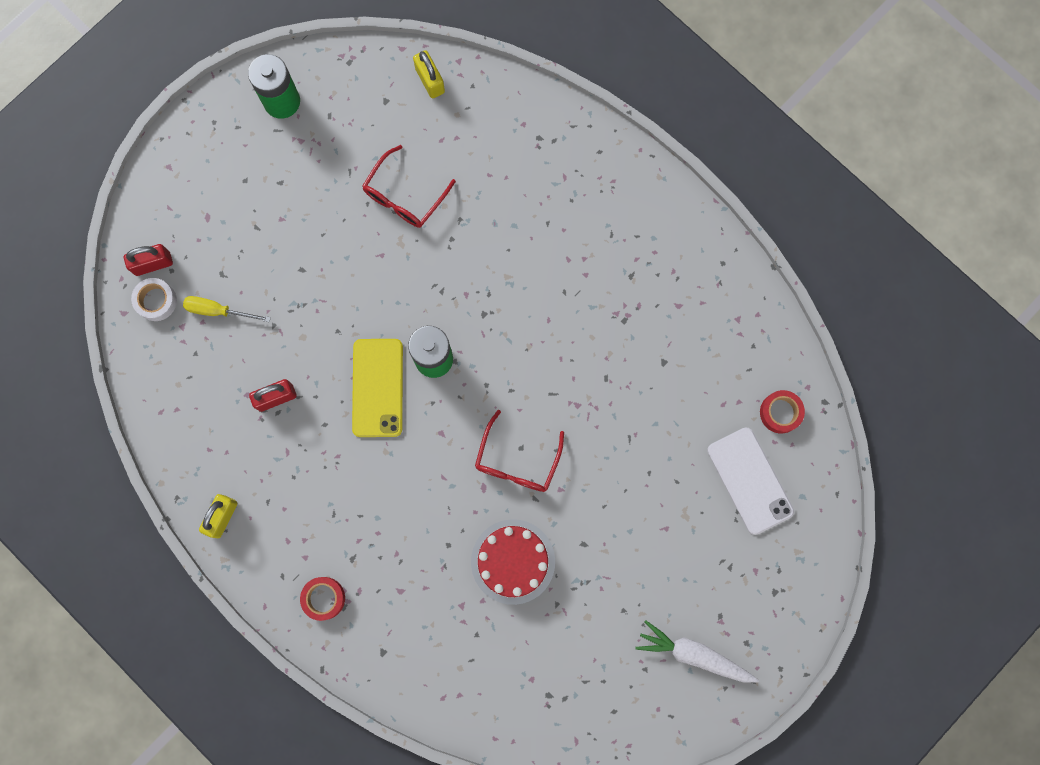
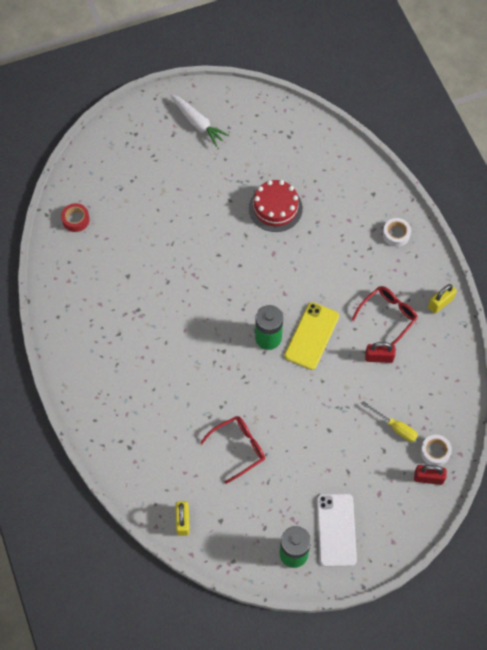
camera: 155 degrees left, 15 degrees down
(324, 598) = (396, 234): red tape -> white tape
(517, 461) = (246, 259): red glasses -> red glasses (388, 316)
(749, 481) = (115, 192): white phone -> white phone (336, 530)

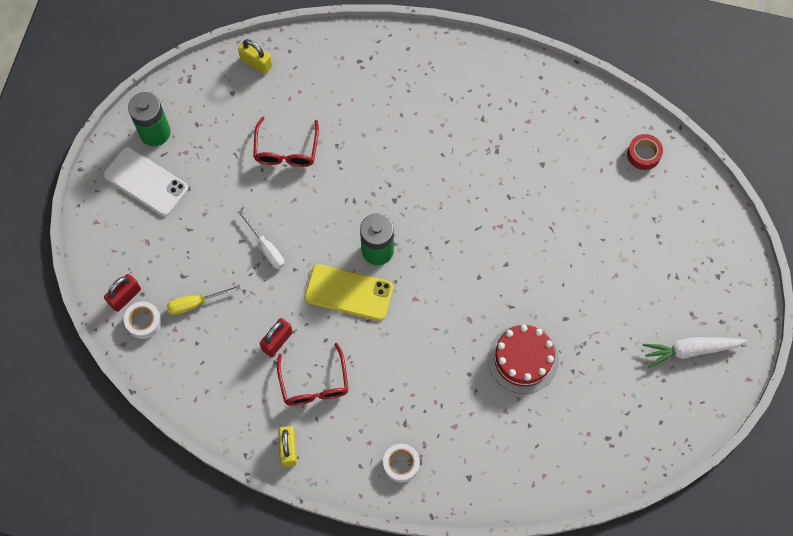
camera: 125 degrees right, 5 degrees up
(311, 336) = (348, 292): yellow phone -> yellow phone turned 45 degrees counterclockwise
(321, 410) = (266, 248): none -> white screwdriver

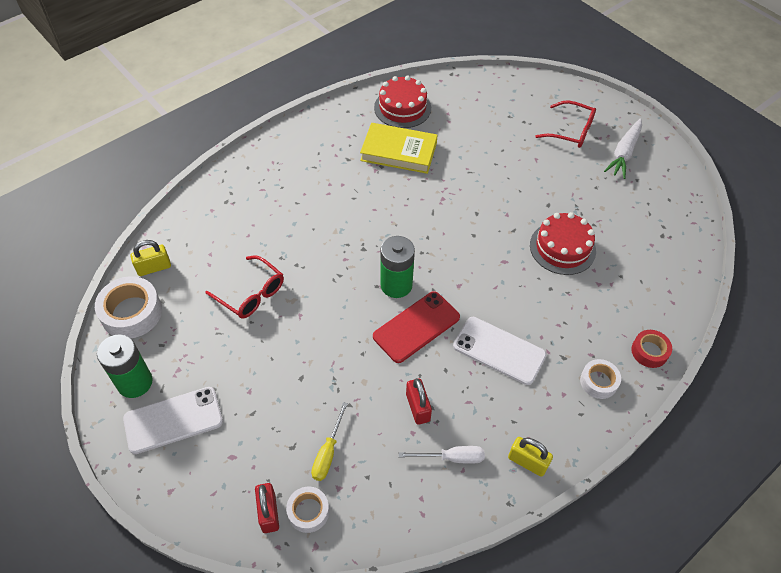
camera: 55 degrees left, 15 degrees down
(207, 82) = (131, 313): none -> white tape
(266, 248) = (324, 362): white screwdriver -> white screwdriver (451, 458)
(314, 383) = (479, 403): red glasses -> red glasses (571, 131)
(348, 292) = (416, 327): yellow phone -> red phone
(374, 369) = (499, 350): none -> white phone
(526, 153) = (398, 152): none -> yellow book
(584, 119) = (402, 108): none -> red cake
(643, 154) = (457, 94): red tape -> red tape (649, 351)

